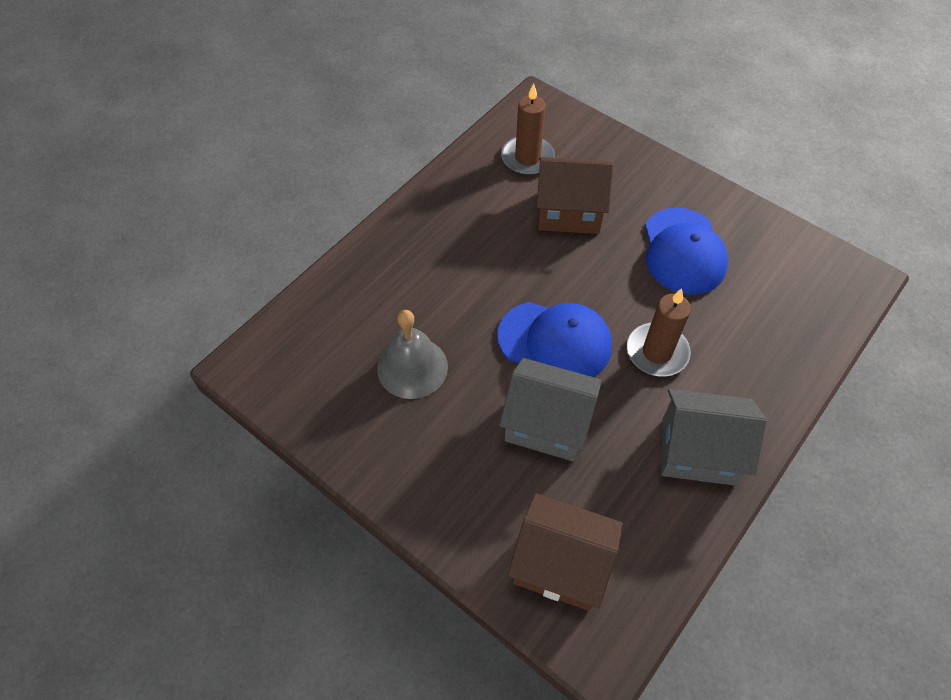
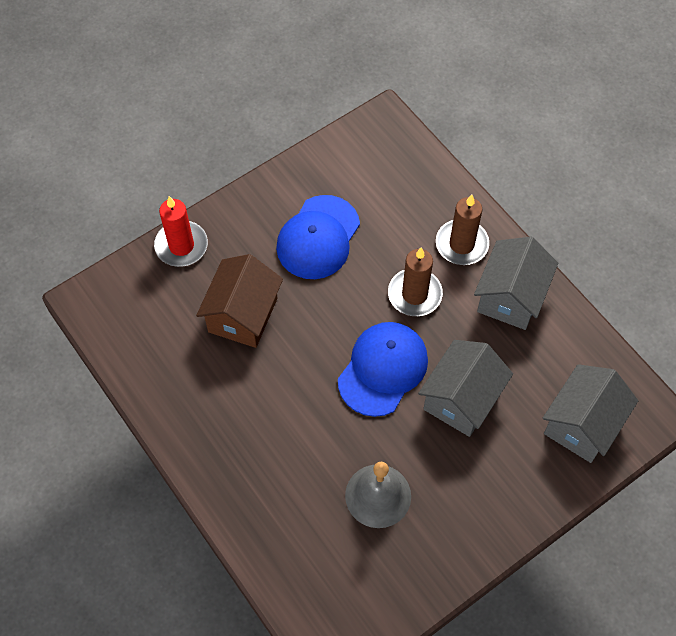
camera: 75 degrees left, 5 degrees up
(527, 158) = (161, 331): brown candle -> brown candle (461, 244)
(560, 564) = (582, 424): brown house -> grey house
(621, 149) = (181, 246): none -> red candle
(683, 251) = (318, 237): blue cap -> blue cap turned 105 degrees clockwise

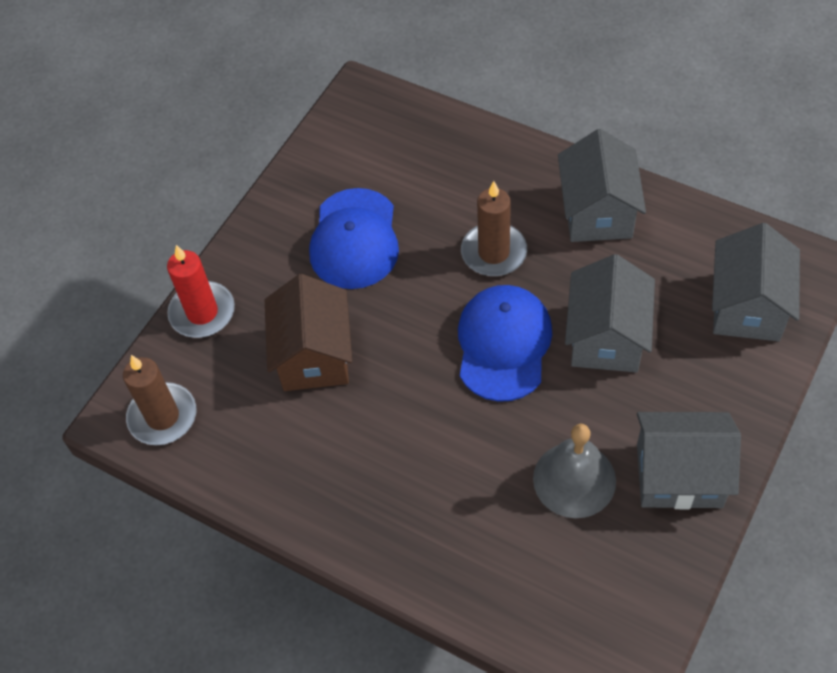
camera: 20 degrees left, 5 degrees down
(456, 529) = (679, 475): none -> grey house
(461, 244) = (515, 181): brown candle -> brown candle (163, 416)

